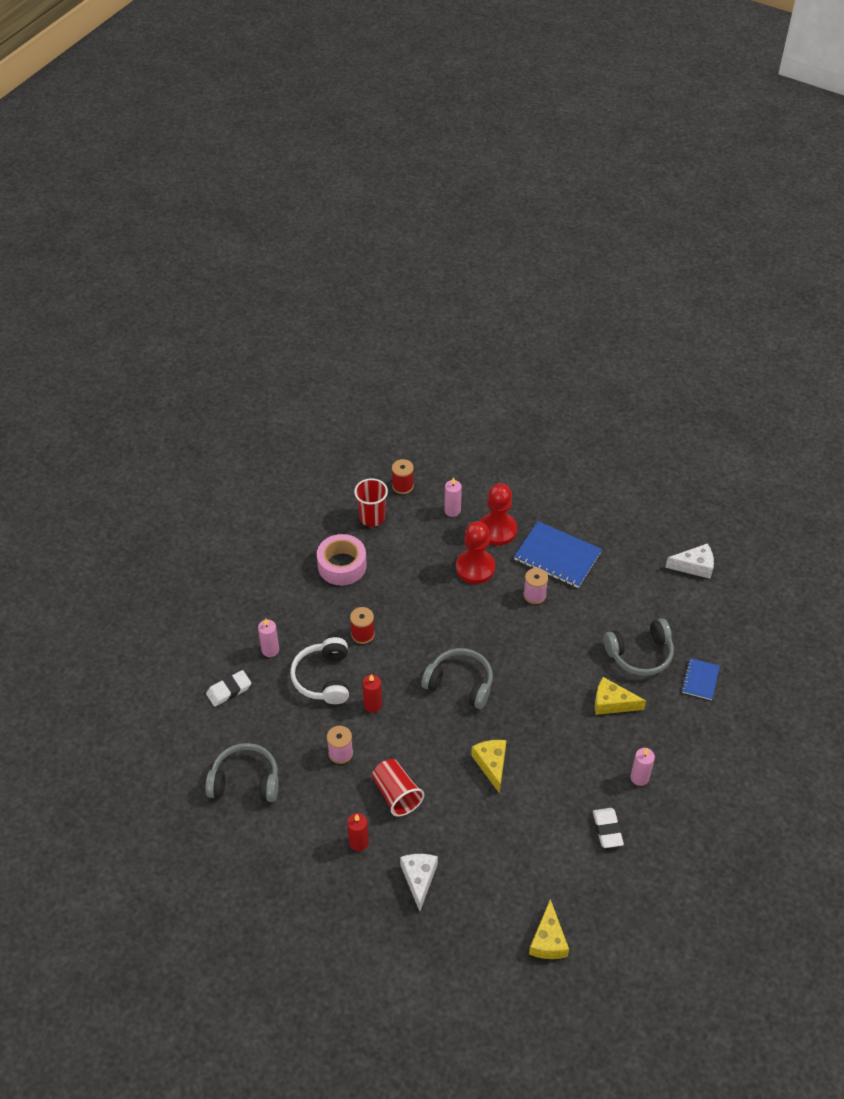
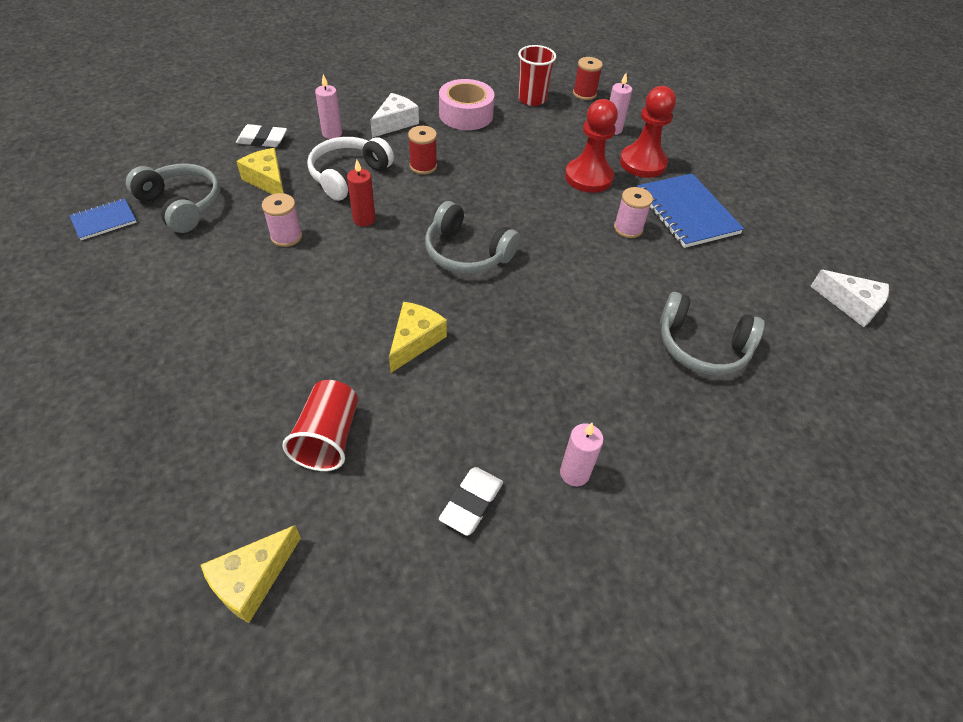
camera: 35 degrees right, 0 degrees up
(358, 842) = (200, 318): red candle -> none
(396, 794) = (289, 302): red cup -> red cup (328, 437)
(419, 879) = (207, 394): white cheese -> white cheese (395, 123)
(460, 684) = (467, 253): grey headphones -> grey headphones turned 150 degrees clockwise
(612, 703) = (618, 372): yellow cheese -> yellow cheese (267, 181)
(700, 680) = (760, 419): blue notebook -> blue notebook (104, 221)

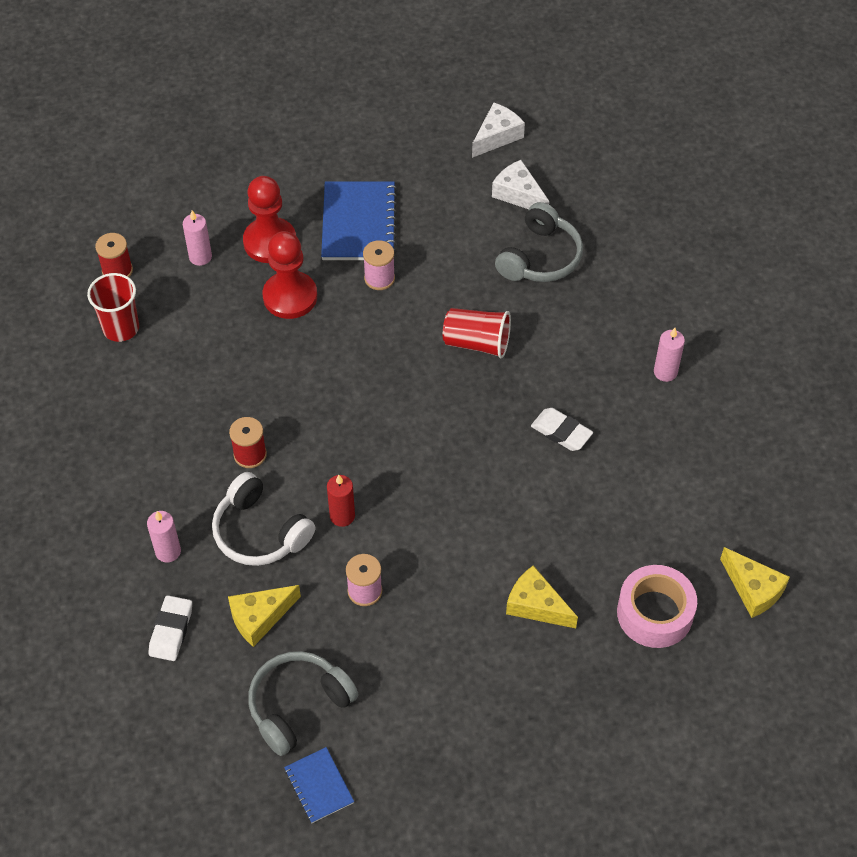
camera: 80 degrees left, 5 degrees up
(328, 437) = (629, 543): red cup -> red cup (477, 343)
(395, 123) = (153, 481): white cheese -> white cheese (518, 194)
(415, 341) = (523, 474): yellow cheese -> yellow cheese (536, 605)
(466, 114) = (145, 402): pink tape -> pink tape (654, 613)
(467, 253) = (405, 423): grey headphones -> none
(471, 503) = (691, 443): white eraser -> white eraser (561, 432)
(686, 212) = (358, 223): blue notebook -> blue notebook turned 75 degrees counterclockwise

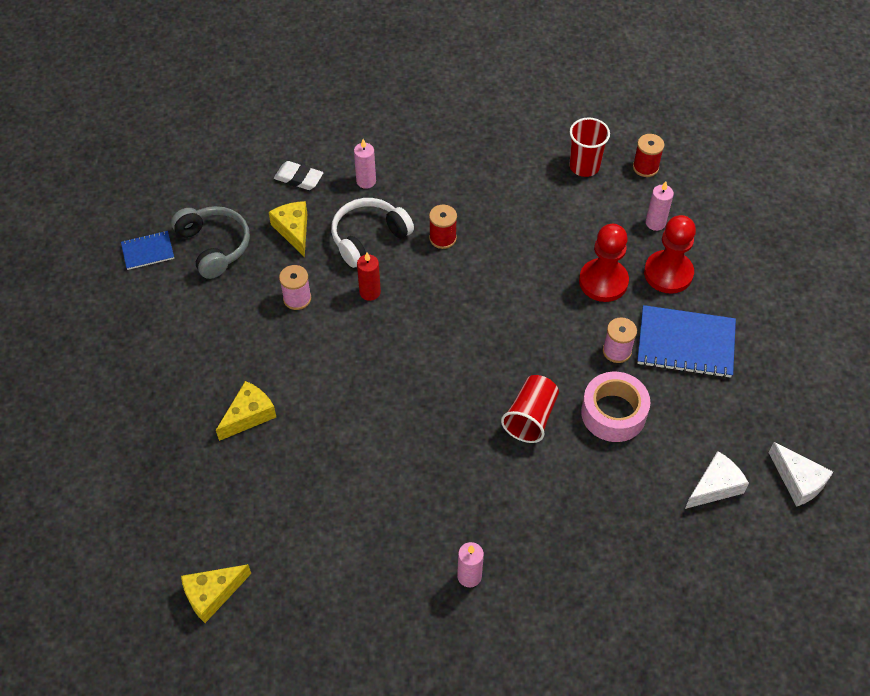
camera: 100 degrees right, 0 degrees up
(540, 257) = (629, 490): grey headphones -> none
(561, 432) = (417, 468): white eraser -> none
(654, 613) = (214, 505): pink tape -> pink tape (613, 413)

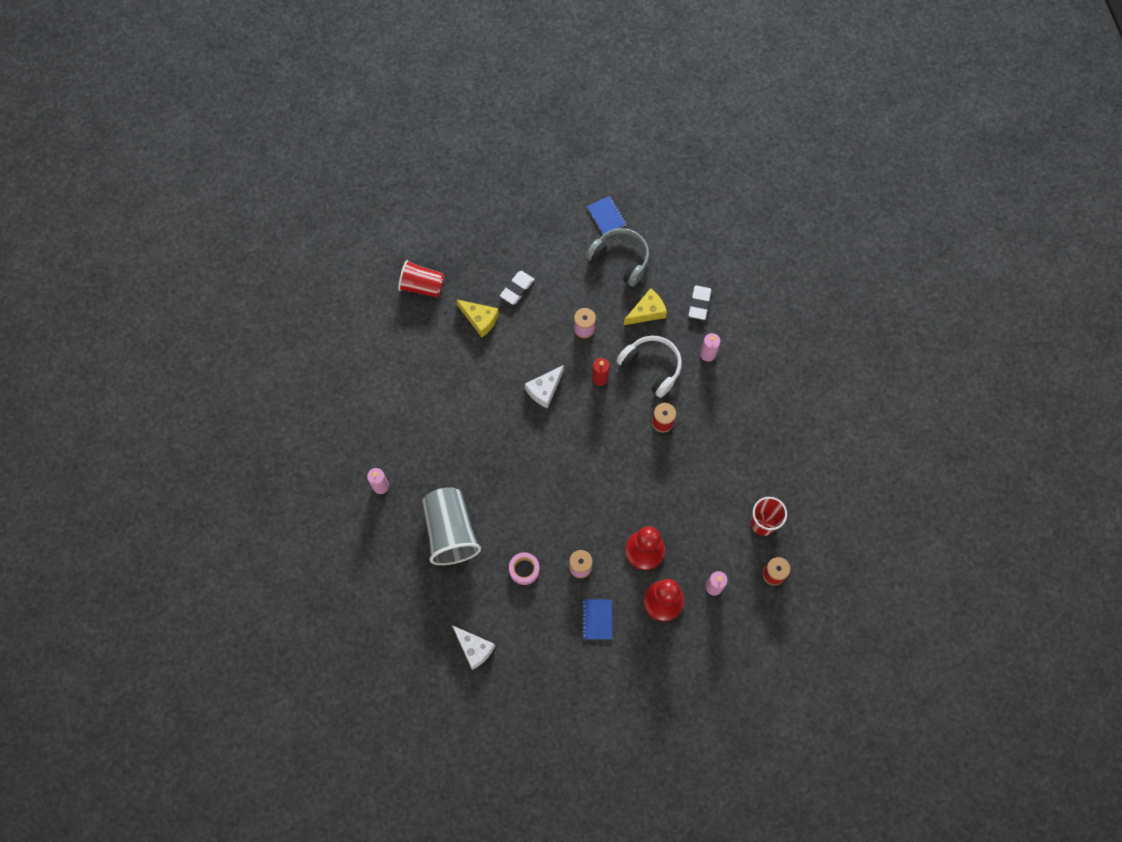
camera: 80 degrees right, 15 degrees up
(212, 594) = (346, 329): yellow cheese -> none
(214, 246) = (620, 259): grey headphones -> grey headphones turned 105 degrees counterclockwise
(217, 365) = (517, 289): none -> white eraser
(530, 417) = (510, 510): red cup -> red cup (422, 286)
(549, 493) = (450, 531): none -> grey cup
(613, 413) = (524, 569): pink tape -> pink tape, size x0.62
(685, 343) = (597, 619): blue notebook -> blue notebook, size x0.54
(798, 481) = (488, 710): white cheese -> white cheese (544, 390)

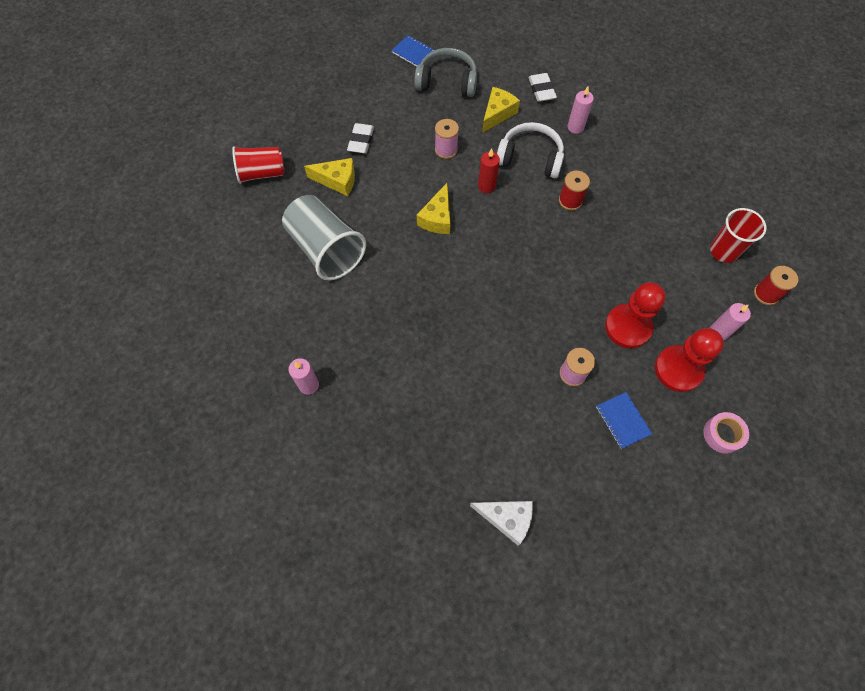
camera: 25 degrees left, 5 degrees down
(450, 531) = (412, 399): grey cup -> grey cup (326, 249)
(524, 569) = (514, 403): pink tape -> pink tape (722, 434)
(544, 390) = (437, 218): white cheese -> yellow cheese

